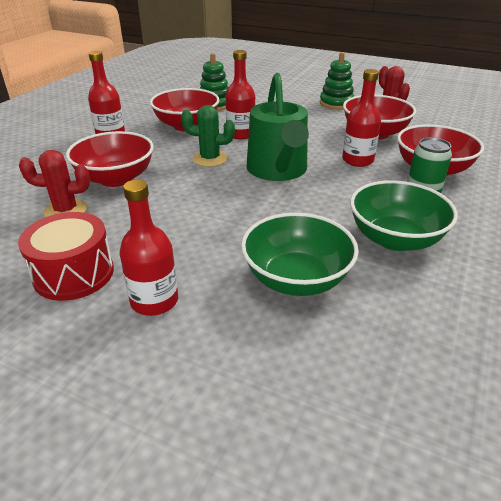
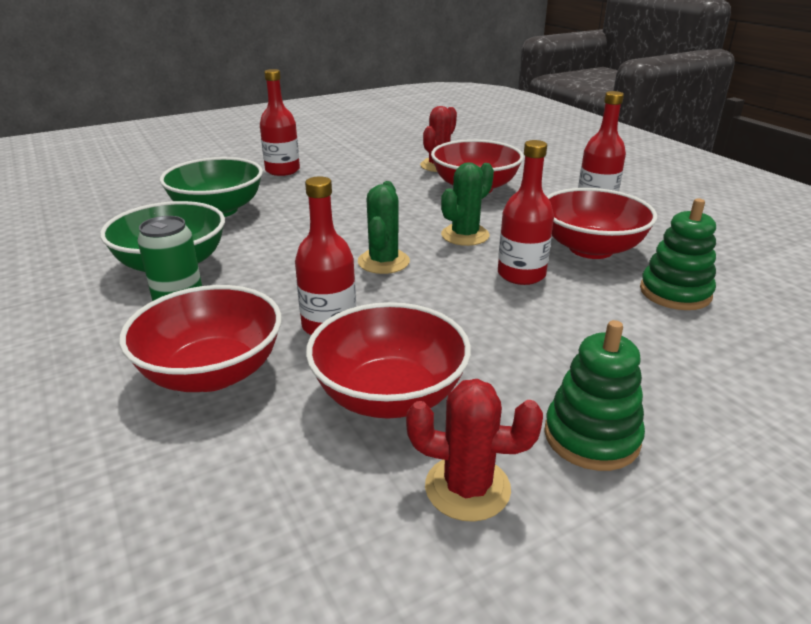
camera: 125 degrees right, 5 degrees down
(74, 273) = (349, 158): red drum -> none
(278, 170) = (383, 262): green watering can -> green cactus

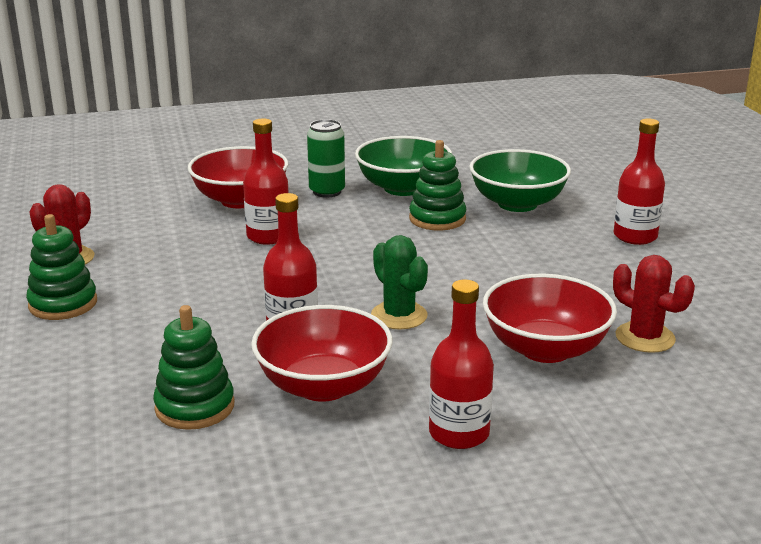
camera: 105 degrees right, 5 degrees down
(260, 240) = (437, 219): none -> green stacking toy
(383, 262) = (361, 266): green cactus -> none
(389, 395) = (168, 247): red bowl -> none

